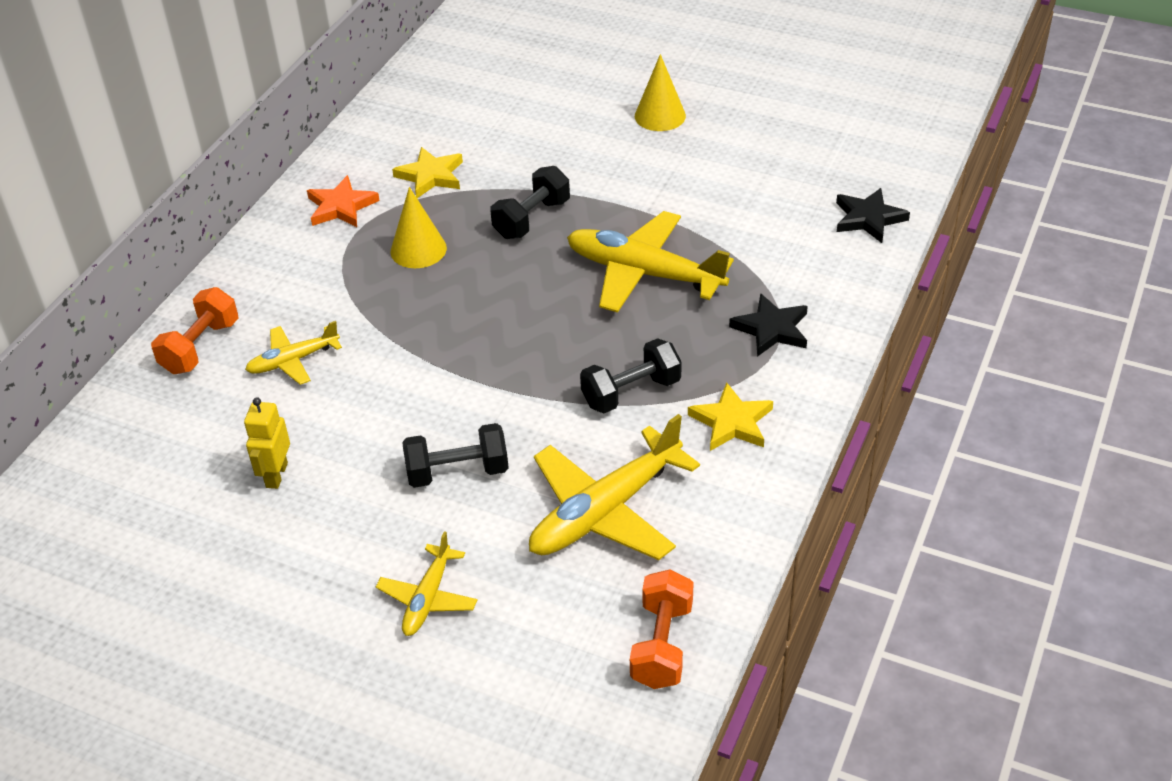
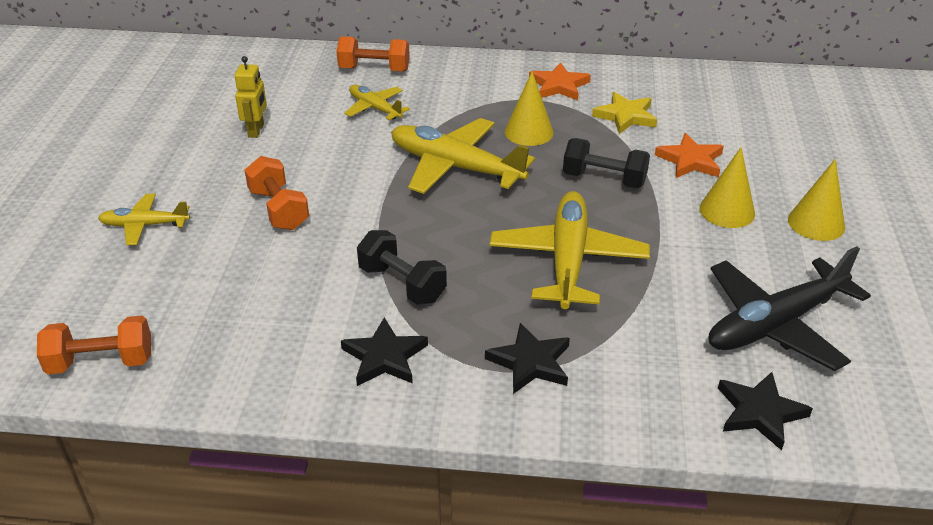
camera: 70 degrees right, 5 degrees down
(276, 475) = (256, 130): yellow robot -> yellow robot turned 105 degrees clockwise
(457, 472) = (279, 209): black dumbbell -> orange dumbbell
(531, 157) = (690, 160): none -> orange star
(605, 511) = (252, 298): yellow plane -> yellow plane (456, 167)
(619, 158) = (727, 211): none -> yellow cone
(732, 422) = (384, 357): yellow star -> black star
(775, 179) = (775, 324): none -> black plane

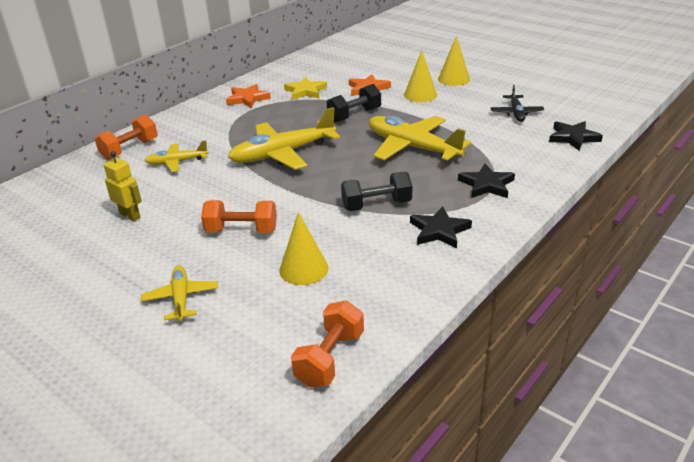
camera: 55 degrees left, 5 degrees down
(145, 225) = (181, 298): yellow plane -> yellow plane turned 135 degrees clockwise
(529, 132) = (280, 121): yellow cone -> yellow cone (304, 269)
(775, 324) = (516, 113): black plane -> black plane, size x0.54

